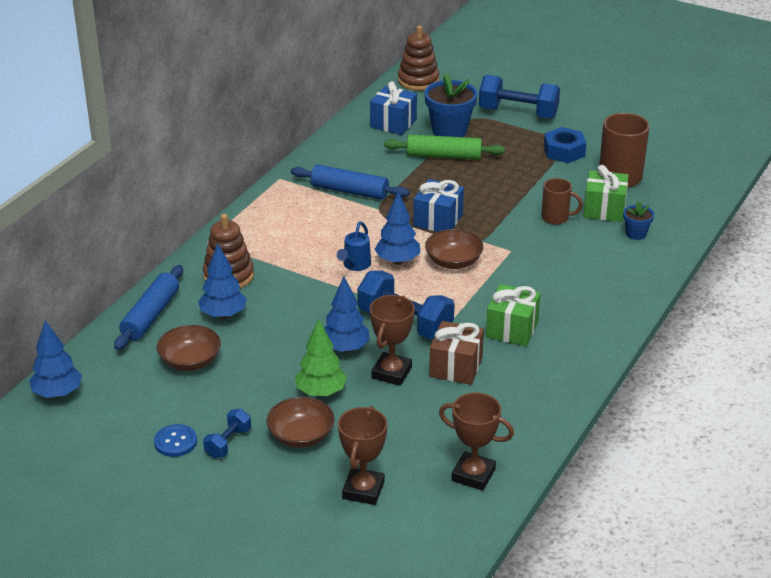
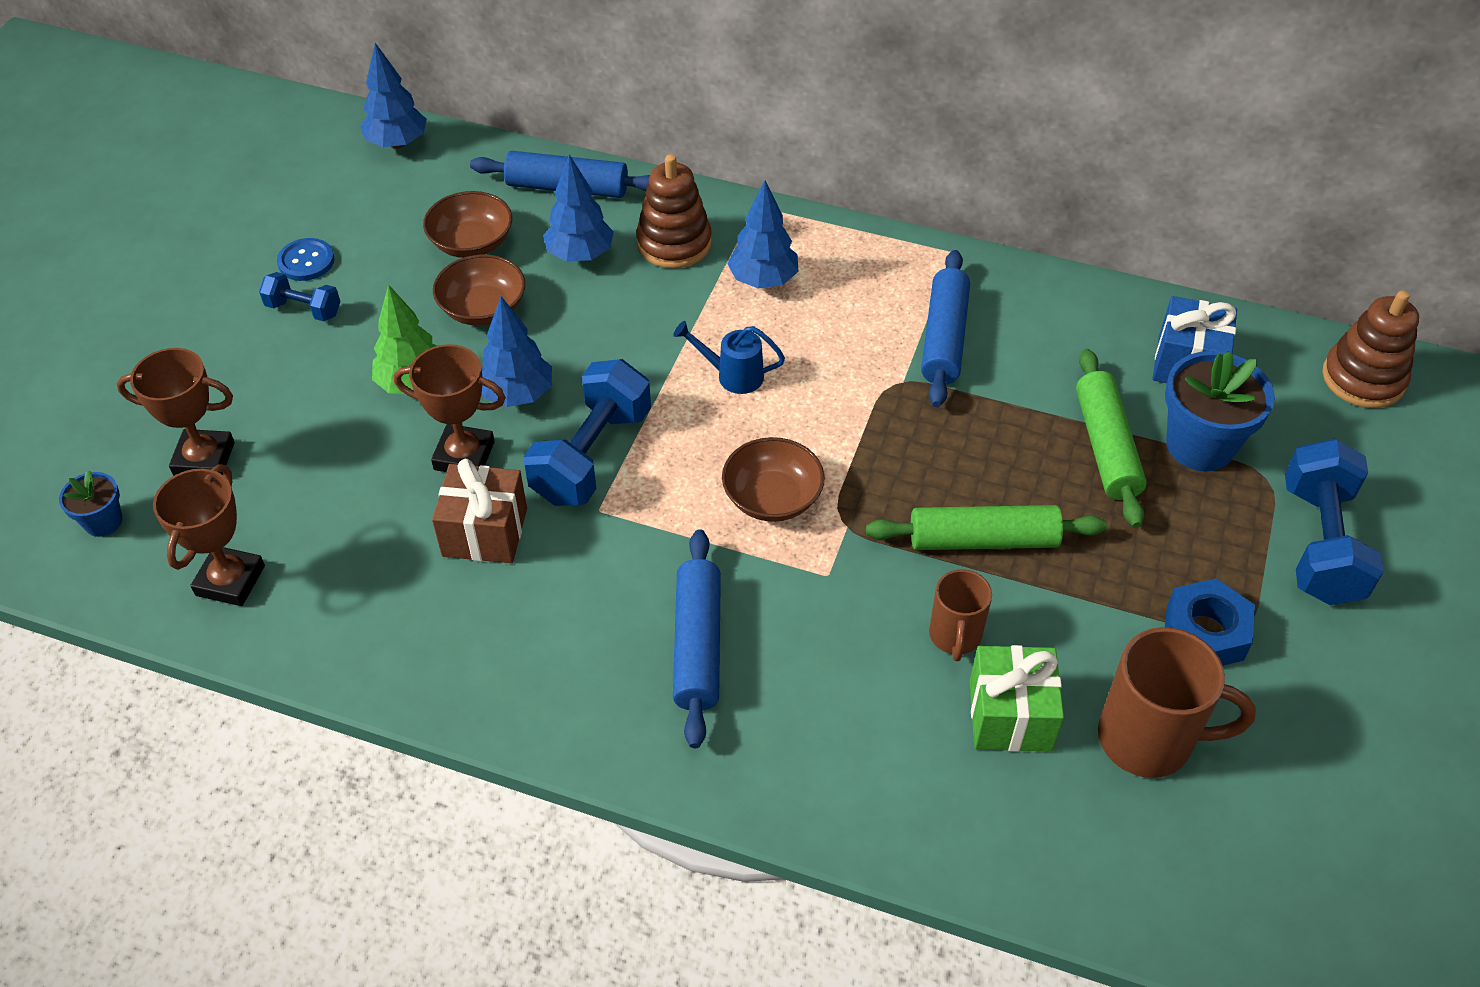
camera: 80 degrees right, 15 degrees up
(301, 436) = (317, 378): brown bowl -> brown bowl (483, 308)
(397, 261) = (757, 425): blue tree -> blue tree (763, 280)
(438, 220) = (892, 463): blue gift -> none
(497, 201) = (983, 540): none -> green rolling pin
(512, 329) = (594, 597): green gift -> none
(550, 297) = (697, 645): none -> blue rolling pin
(636, 234) = (939, 776): blue flower pot -> blue flower pot (103, 522)

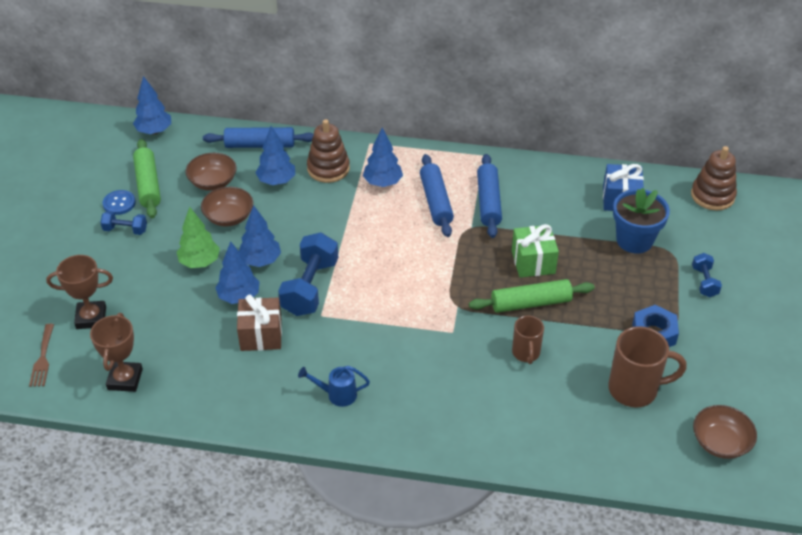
camera: 10 degrees left, 5 degrees down
(103, 522) = (42, 358): blue flower pot -> brown fork
(464, 456) = (239, 297): brown trophy -> blue tree
(697, 645) = (391, 376): blue rolling pin -> blue rolling pin (436, 201)
(733, 375) = (378, 236): blue watering can -> blue watering can (337, 394)
(772, 498) = (414, 296): brown bowl -> brown bowl (720, 442)
(1010, 716) = (562, 388): green gift -> green gift (533, 262)
(1106, 447) = (586, 247): green rolling pin -> green rolling pin (148, 185)
(1320, 544) = (704, 282): blue dumbbell -> blue dumbbell, size x0.53

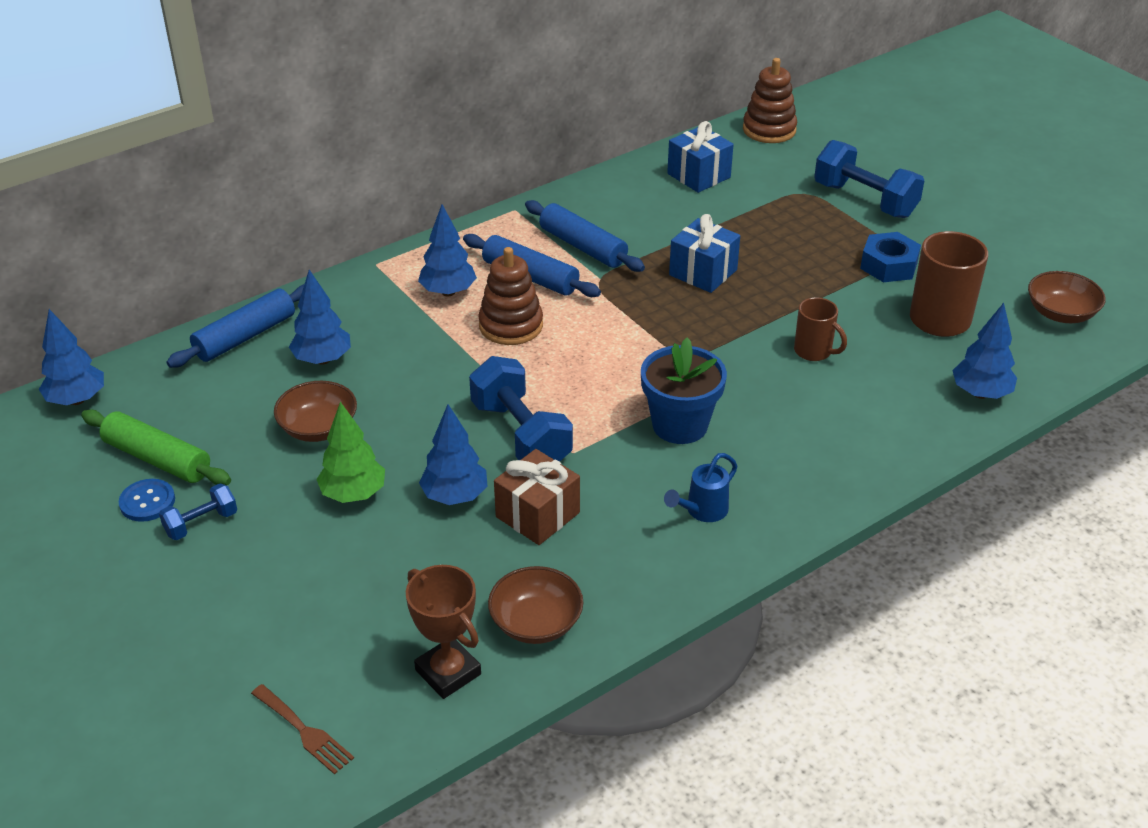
camera: 45 degrees left, 5 degrees down
(91, 318) = (302, 643): brown trophy -> none
(213, 182) = (242, 406): brown bowl -> brown bowl (536, 623)
(260, 261) = (425, 446): blue tree -> blue tree (980, 393)
(328, 168) = (365, 313): brown stacking toy -> brown stacking toy (511, 325)
(531, 303) = (754, 308): green rolling pin -> none
(533, 262) = (703, 272): green gift -> blue gift
(634, 240) = (761, 202): blue flower pot -> blue flower pot (680, 425)
(704, 282) = (865, 200): blue dumbbell -> blue dumbbell, size x1.90

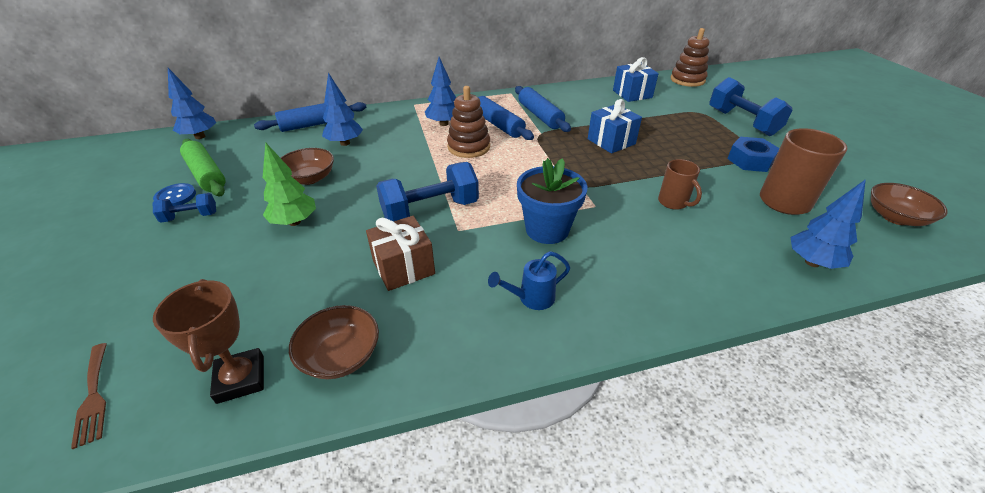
camera: 20 degrees right, 0 degrees up
(455, 496) = (357, 240): blue tree -> none
(521, 435) = (430, 210): blue dumbbell -> blue dumbbell turned 75 degrees clockwise

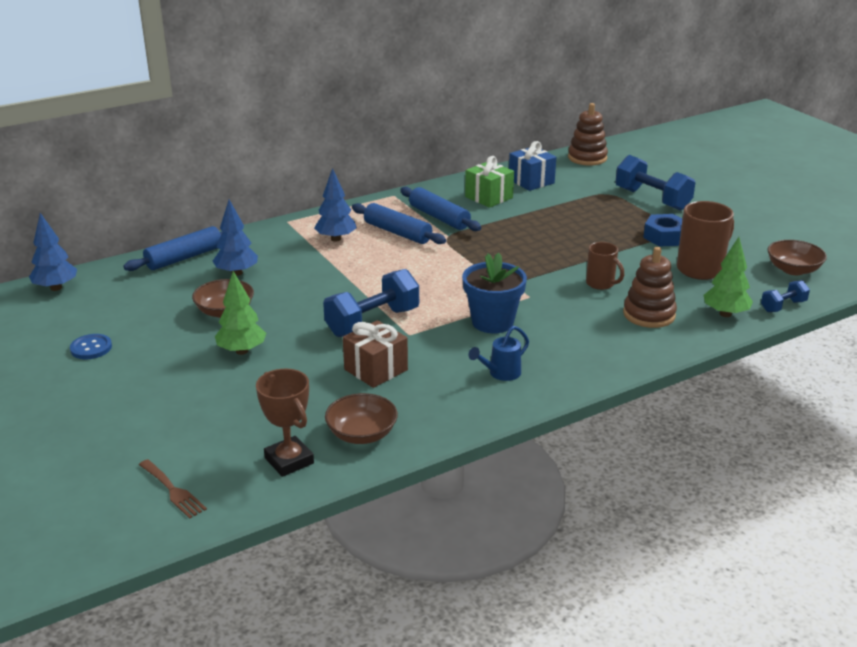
camera: 15 degrees left, 10 degrees down
(190, 217) = (127, 362): blue dumbbell -> blue dumbbell (783, 306)
(206, 175) = (104, 324): green rolling pin -> none
(468, 147) = (378, 259): brown stacking toy -> brown stacking toy (649, 314)
(590, 103) = (489, 197): none -> green gift
(611, 141) = (525, 235): blue gift -> none
(812, 262) = (725, 314): blue tree -> green tree

